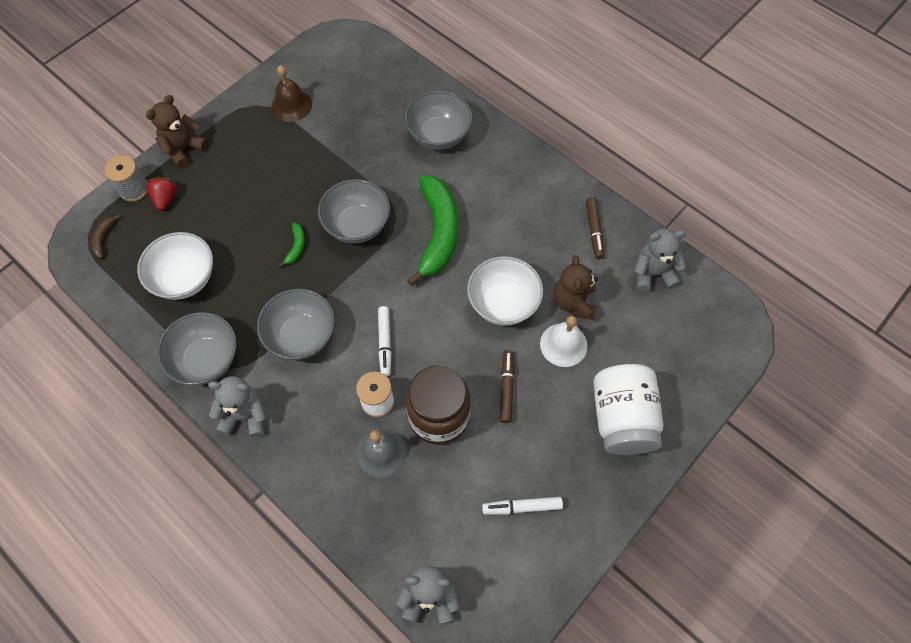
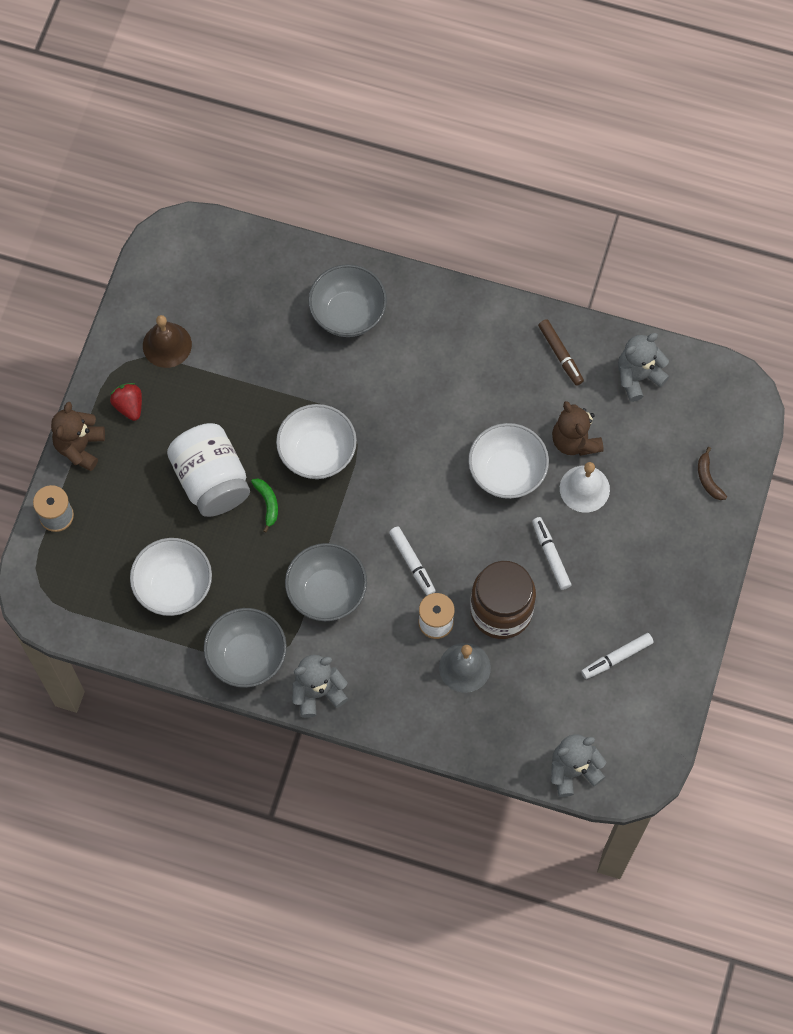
camera: 25 degrees left, 5 degrees up
(103, 239) = (60, 583): brown banana -> brown banana (708, 479)
(165, 199) = (97, 512): red strawberry -> red strawberry (129, 406)
(357, 225) = (317, 453): grey bowl -> white bowl
(438, 232) = (404, 425): green banana -> none
(506, 388) = (550, 555): brown marker -> white marker
(622, 418) = (670, 536): white jar -> white jar (211, 480)

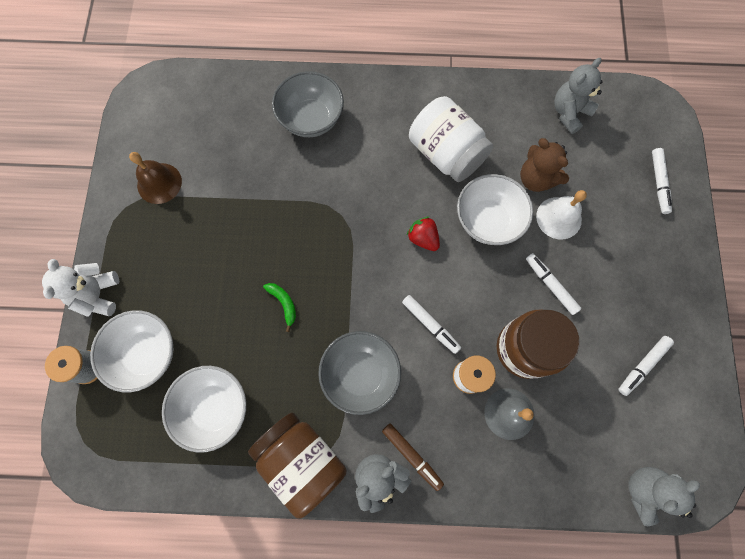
camera: 15 degrees left, 5 degrees up
(80, 447) = (98, 295): brown teddy bear -> white teddy bear
(129, 406) = (136, 245): red strawberry -> red strawberry (423, 238)
(211, 480) = (227, 295): white jar -> white jar (446, 153)
(247, 657) = (302, 460): grey bowl -> brown jar
(317, 453) = (317, 245): white bowl -> white bowl (146, 354)
(560, 355) = (499, 110): brown marker -> brown marker (412, 456)
(708, 479) = (658, 183): brown banana -> white marker

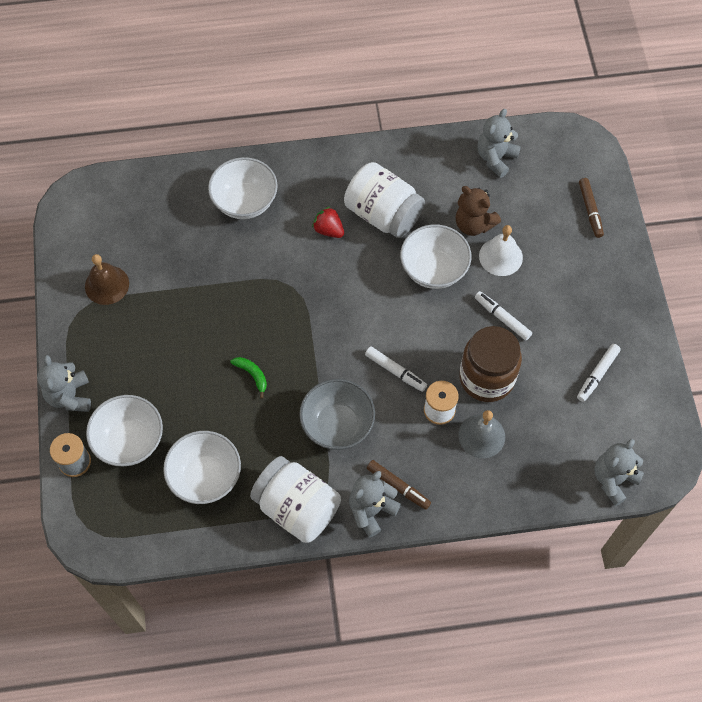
camera: 10 degrees left, 10 degrees down
(98, 295) = (70, 396): white teddy bear -> grey teddy bear
(302, 460) = (297, 508): brown jar -> white jar
(311, 119) = (245, 202): grey bowl -> white bowl
(423, 238) = (375, 295): red strawberry -> red strawberry (328, 230)
(658, 183) = (590, 210): white marker -> brown marker

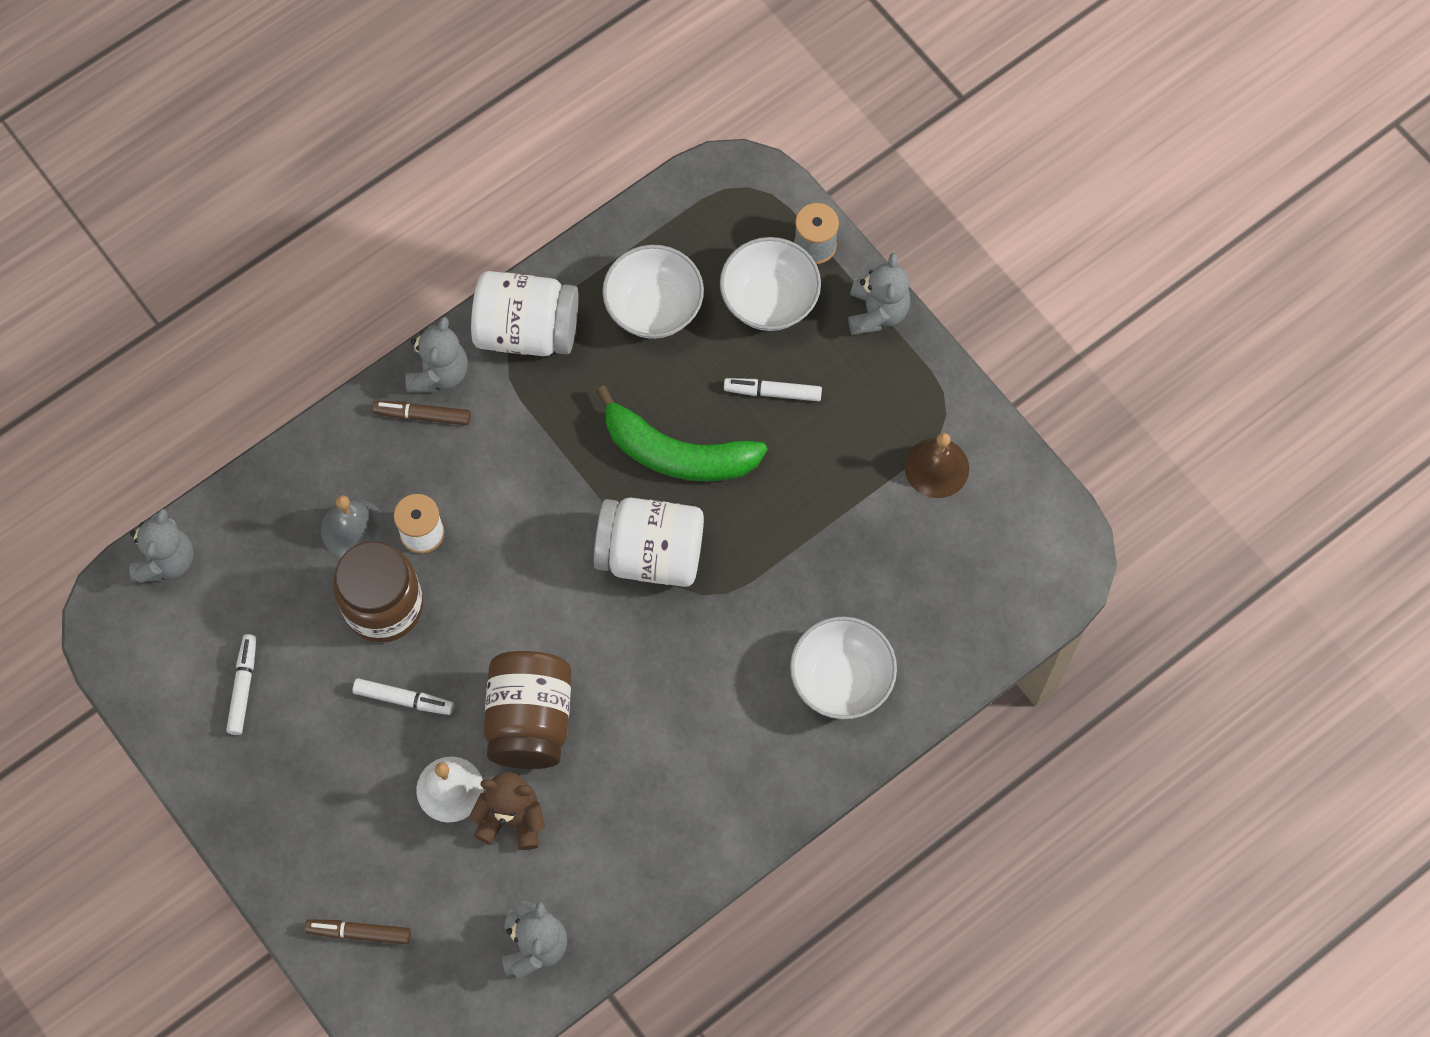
camera: 150 degrees right, 5 degrees up
(70, 396) = (877, 312): grey teddy bear -> grey teddy bear turned 45 degrees clockwise
(252, 375) = (677, 453): green banana -> green banana, size x2.46
(328, 230) = (703, 700): red strawberry -> none
(337, 425) = (536, 448): grey bowl -> none
(383, 214) = (644, 765): white jar -> white jar (650, 554)
(395, 371) = (503, 553): white marker -> white marker (772, 392)
(433, 269) = (530, 720): white bowl -> brown jar
(590, 210) = (359, 933): brown marker -> brown marker turned 45 degrees counterclockwise

